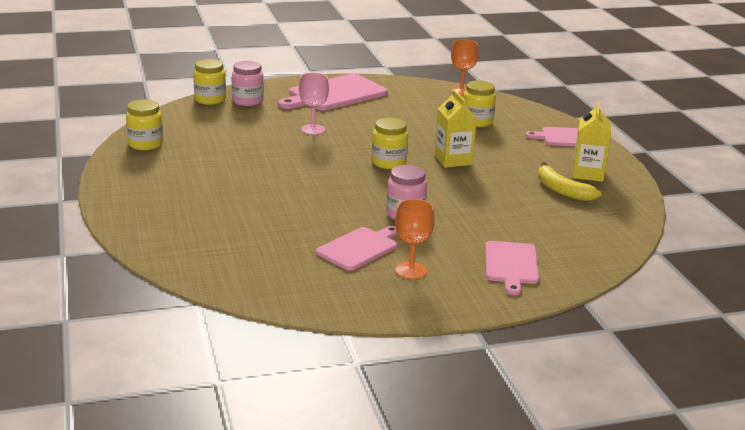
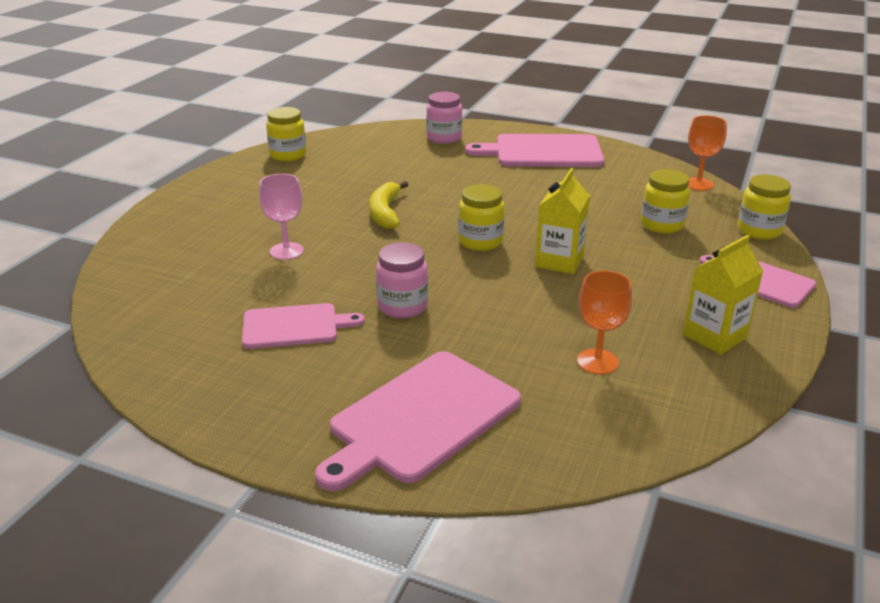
camera: 40 degrees right, 5 degrees up
(210, 100) = (412, 128): yellow jar -> yellow jar (759, 231)
(313, 129) = (460, 183): pink goblet -> pink goblet (286, 251)
(411, 270) = (301, 375): orange goblet -> orange goblet (597, 361)
(511, 265) = (421, 418): pink cutting board -> pink cutting board, size x1.60
(562, 190) = (641, 346): yellow banana -> yellow banana (385, 213)

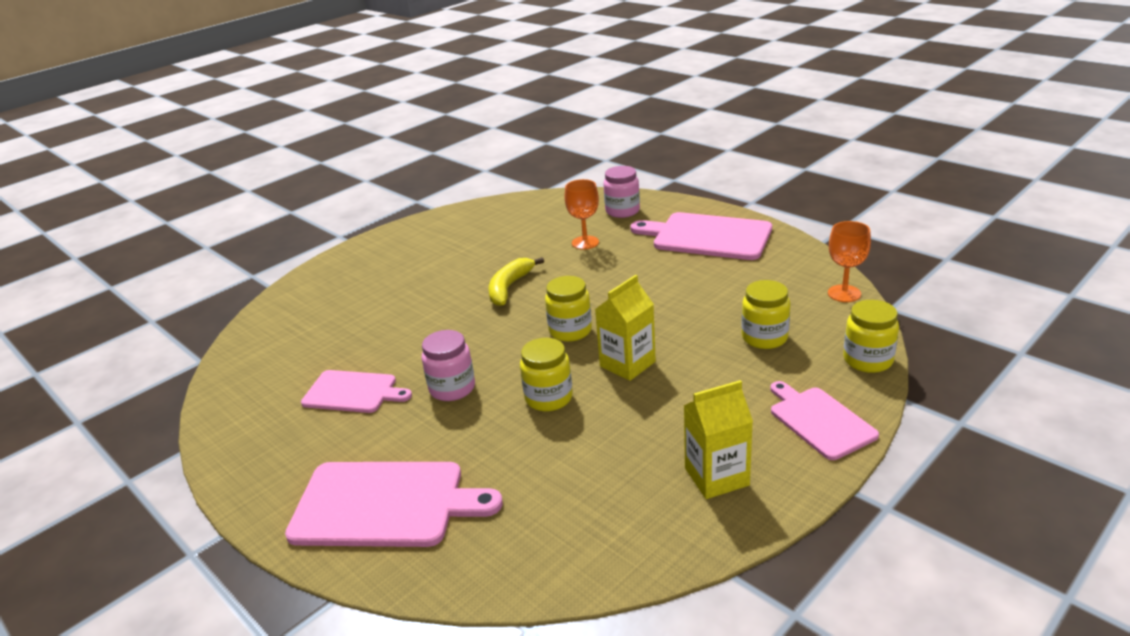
camera: 25 degrees right, 0 degrees up
(286, 251) = (400, 316): pink goblet -> none
(288, 155) = (471, 216): yellow jar -> yellow jar (548, 398)
(421, 418) = (384, 504): pink cutting board -> pink cutting board turned 150 degrees counterclockwise
(597, 361) = (579, 481): orange goblet -> orange goblet (585, 242)

